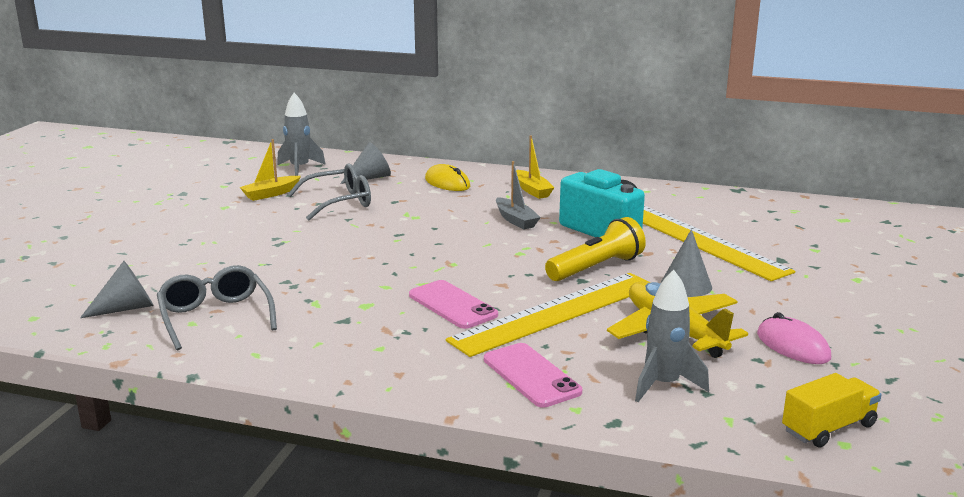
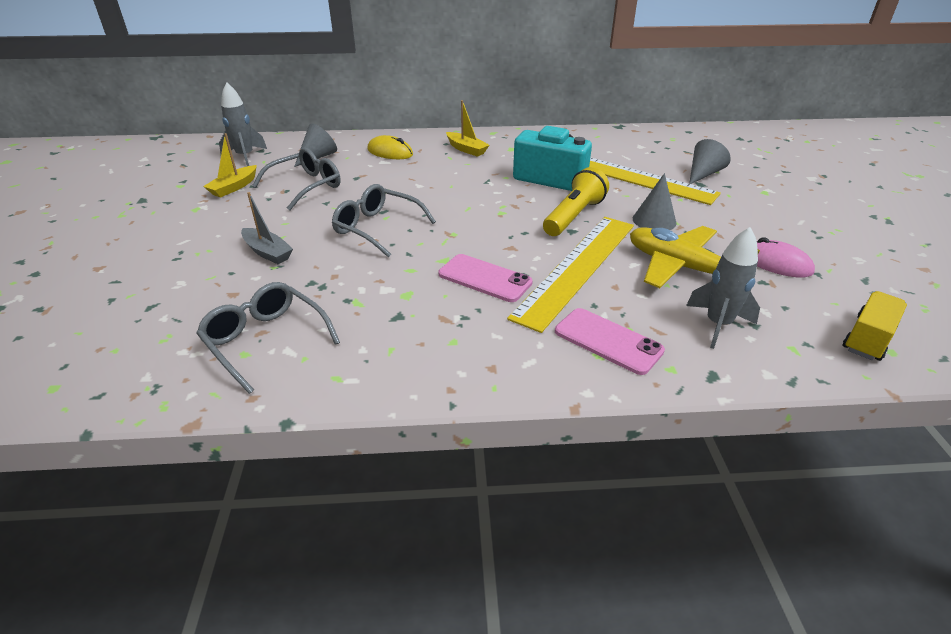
camera: 20 degrees left, 15 degrees up
(127, 308) = (160, 351): grey cone -> grey cone (703, 174)
(381, 247) = (378, 228): none -> grey glasses
(516, 220) = (474, 180): grey boat -> grey boat (268, 252)

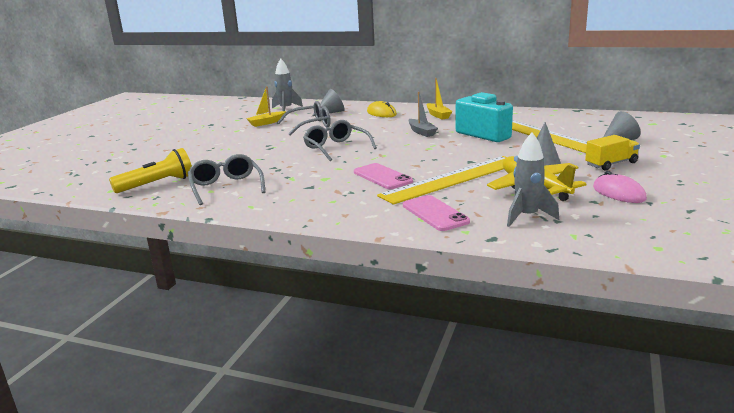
camera: 25 degrees right, 15 degrees down
(268, 252) = (260, 152): grey boat -> grey boat (421, 132)
(573, 216) = (480, 154): yellow flashlight -> yellow flashlight (157, 184)
(868, 338) = (646, 239): yellow truck -> yellow truck (611, 164)

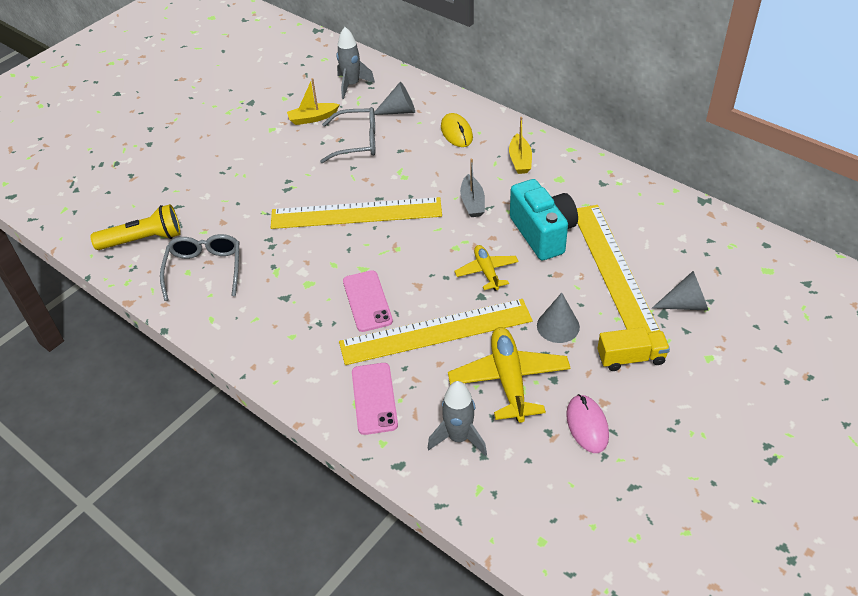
camera: 20 degrees right, 25 degrees up
(336, 148) = (356, 213): grey glasses -> yellow ruler
(463, 152) = (486, 271): none -> yellow plane

